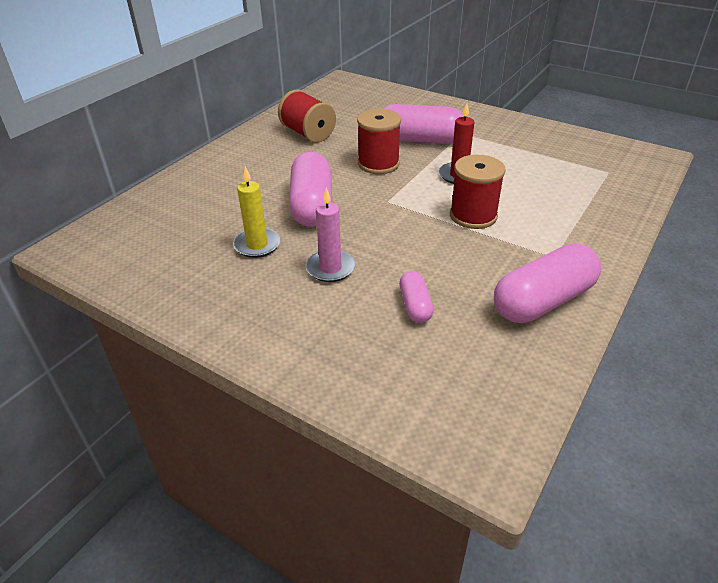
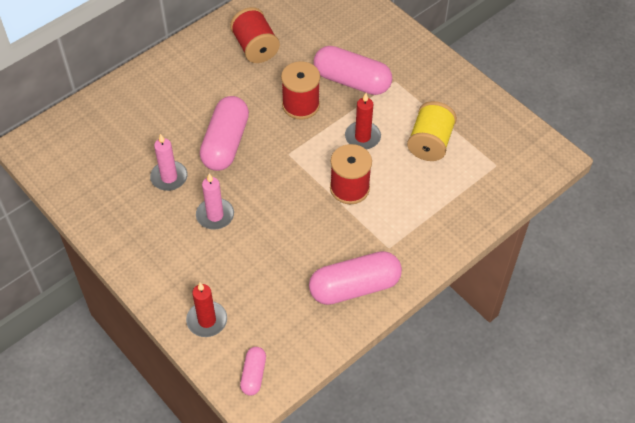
camera: 15 degrees right, 15 degrees up
(257, 245) = (169, 177): yellow candle -> pink candle
(374, 380) = (207, 320): none -> red candle
(415, 306) = (261, 267): pink capsule -> pink capsule (253, 375)
(530, 168) = (430, 143): none -> yellow spool

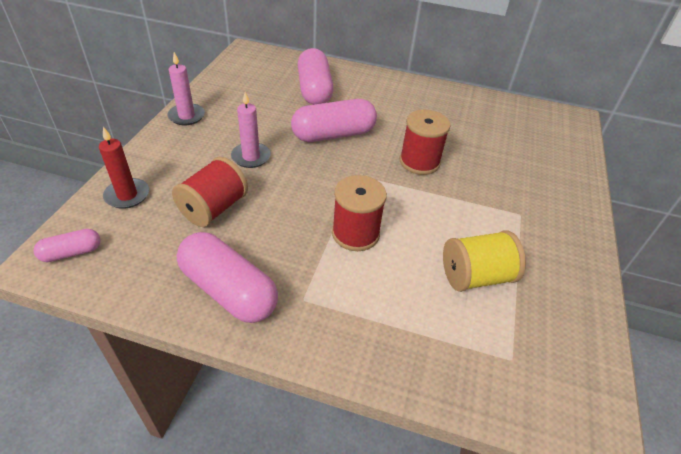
camera: 55 degrees right, 10 degrees down
(169, 177) = (271, 118): pink candle -> pink candle (186, 116)
(255, 48) = (449, 114): red spool -> red spool (214, 208)
(352, 81) = (483, 184): pink capsule -> pink capsule (314, 90)
(362, 137) = (427, 218): red candle -> none

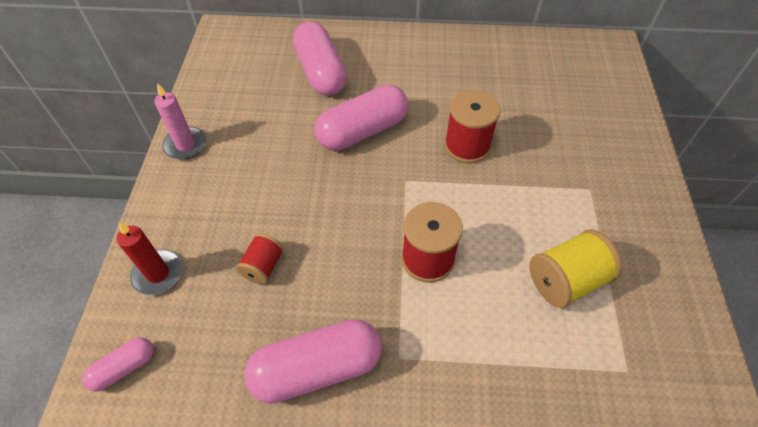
camera: 10 degrees left, 10 degrees up
(214, 208) = (263, 266): red spool -> red spool, size x0.61
(229, 290) = (317, 368): pink capsule -> pink capsule turned 45 degrees counterclockwise
(251, 157) = (280, 185): pink candle -> none

